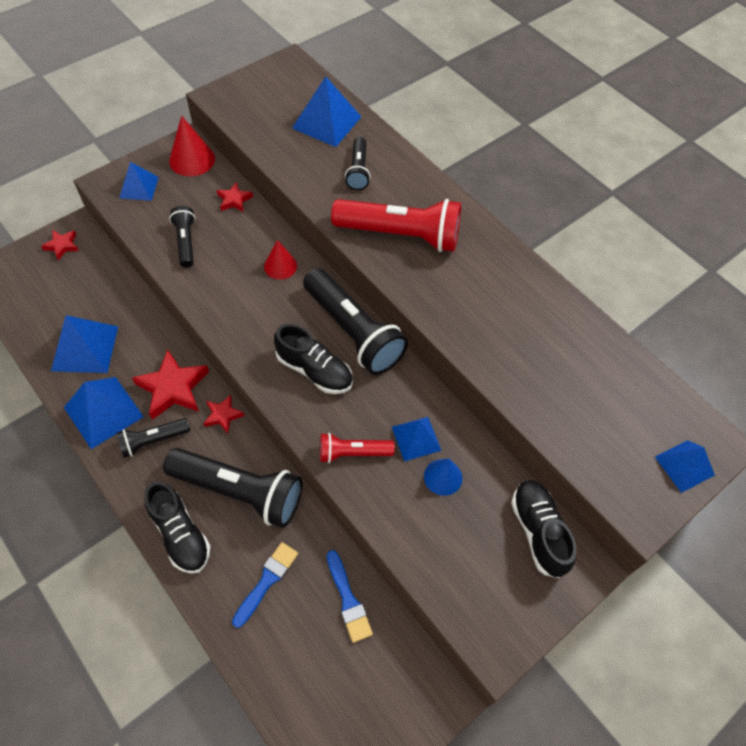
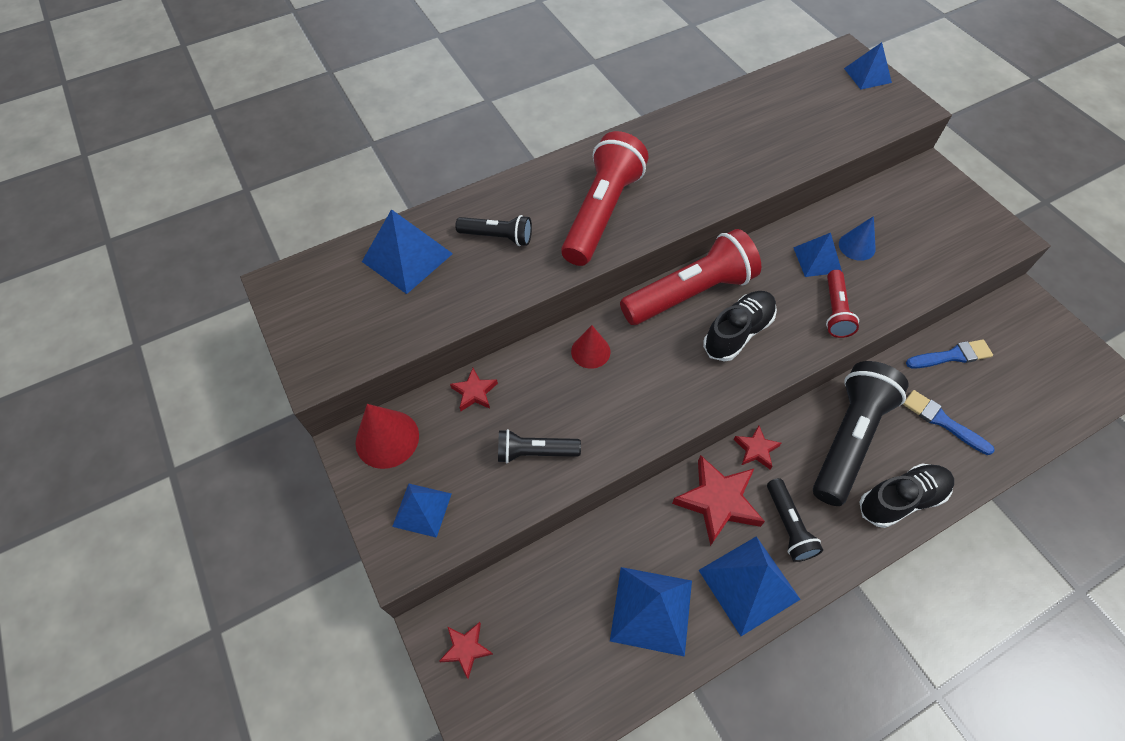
camera: 75 degrees left, 0 degrees up
(353, 332) = (690, 293): black flashlight -> red flashlight
(538, 531) = (903, 192): black shoe -> none

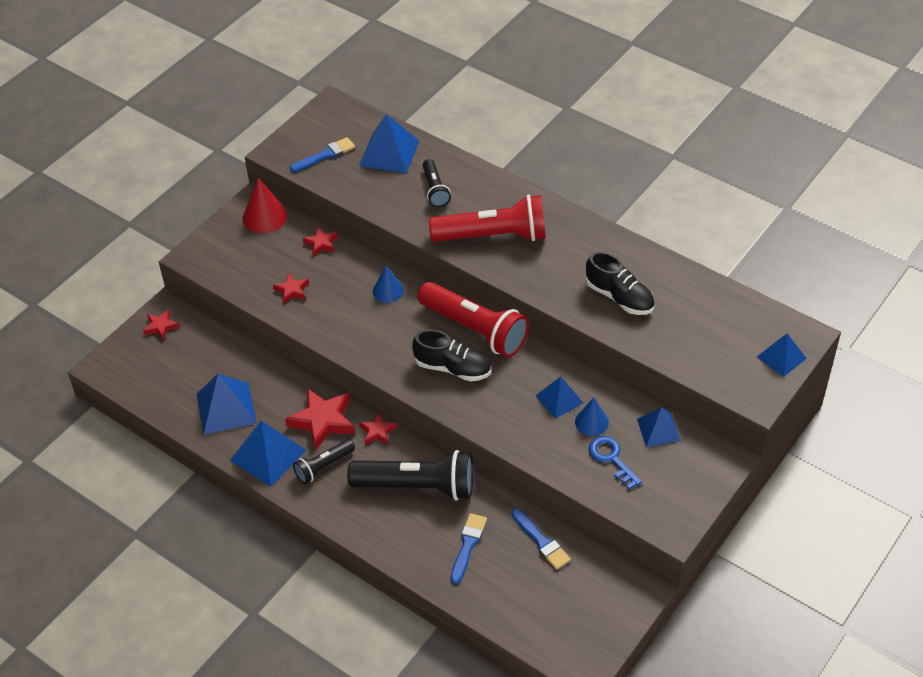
camera: 65 degrees right, 10 degrees down
(362, 321) = (325, 155): none -> blue brush
(422, 509) = (225, 253): blue pyramid -> blue pyramid (658, 429)
(535, 452) = (292, 290): black flashlight -> red star
(590, 351) = (388, 291): red cone -> blue cone
(835, 311) = (509, 422): red flashlight -> none
(901, 499) = (379, 530): black shoe -> black shoe (619, 297)
(909, 249) = (611, 459): none -> blue key

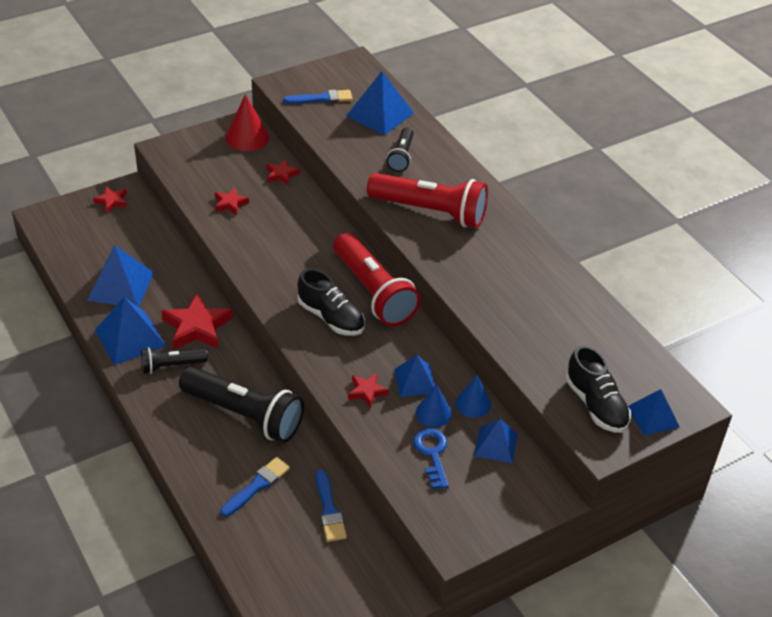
camera: 20 degrees right, 5 degrees down
(377, 432) = (239, 354): red star -> red star (367, 392)
(388, 291) = (315, 232): blue cone -> blue cone (473, 403)
(619, 297) = (518, 304): black shoe -> black shoe (596, 405)

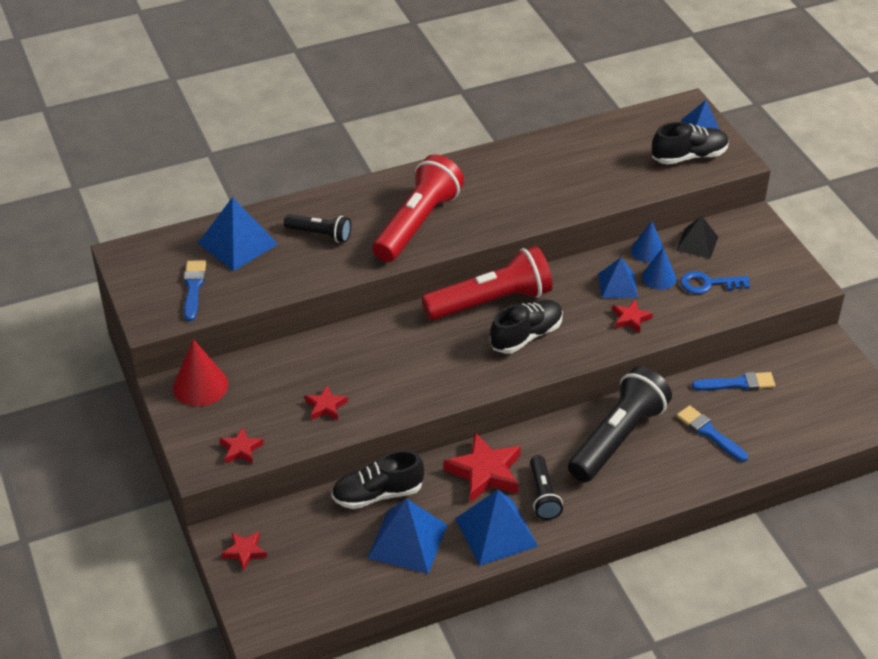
camera: 80 degrees left, 0 degrees up
(170, 265) = (377, 494): none -> black shoe
(281, 174) = (281, 359): red star -> red star (241, 449)
(496, 444) = (697, 243): blue pyramid -> black pyramid

